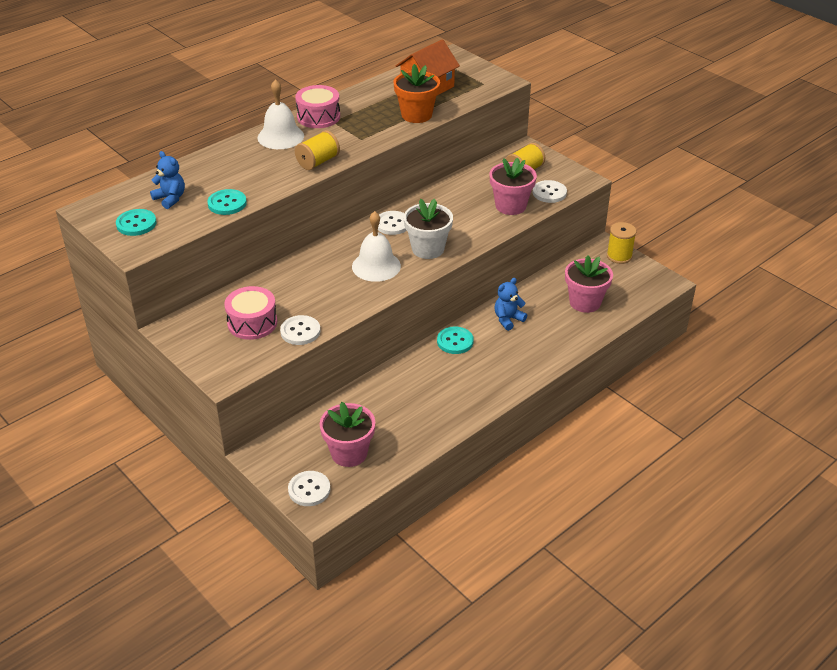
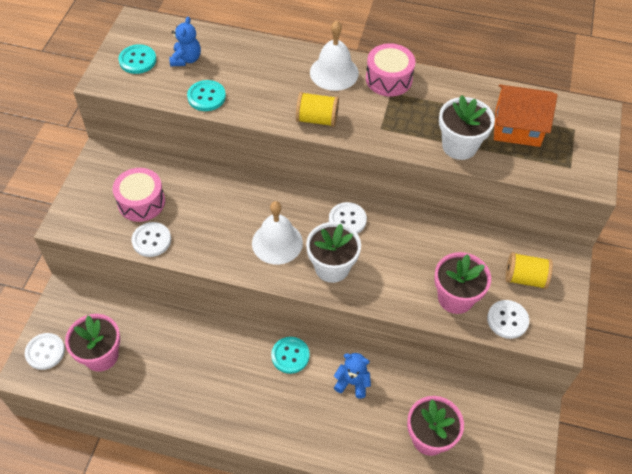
camera: 55 degrees right, 15 degrees up
(416, 115) = (459, 146): orange flower pot -> white flower pot
(619, 256) = (530, 432): yellow spool -> none

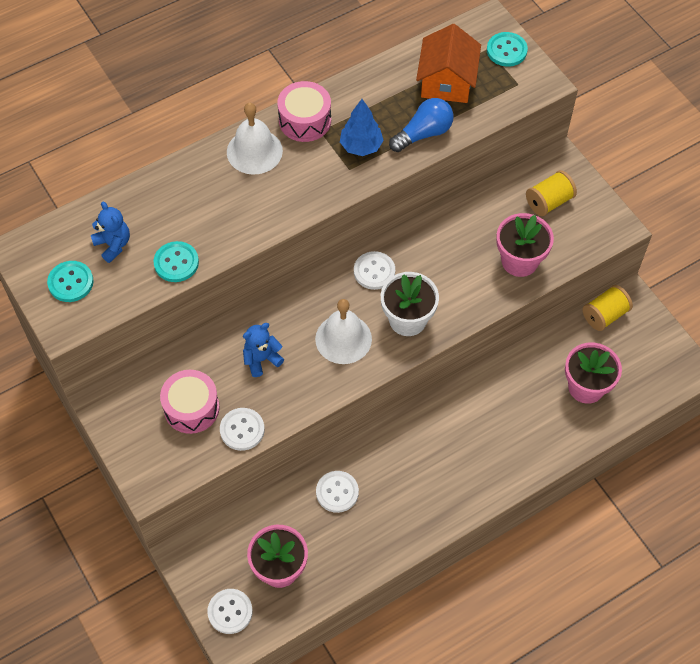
camera: 45 degrees left, 5 degrees up
(290, 355) = (424, 424): turquoise button -> turquoise button (506, 50)
(317, 119) = (291, 204): yellow spool -> yellow spool (604, 315)
(352, 382) = (491, 400): blue teddy bear -> blue teddy bear (261, 359)
(406, 121) = (361, 146): none -> blue tree
(459, 146) = (423, 133): white flower pot -> blue light bulb
(507, 320) = (571, 245): white button -> white button (337, 492)
(517, 127) = (447, 81): orange house -> orange house turned 45 degrees counterclockwise

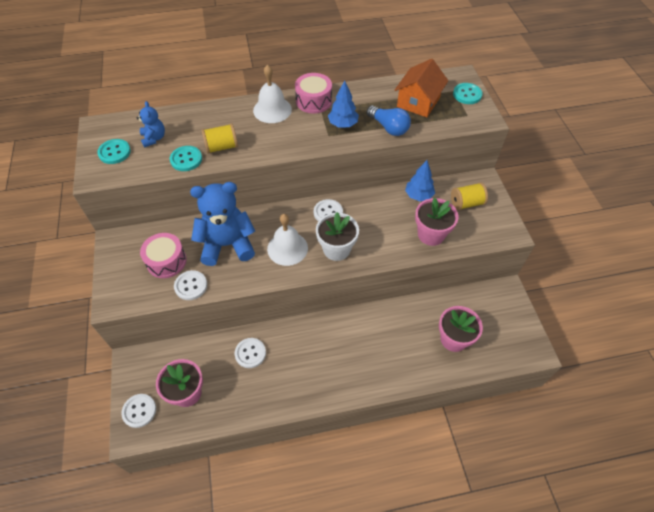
camera: 20 degrees right, 5 degrees down
(261, 359) = (227, 245): blue teddy bear -> blue teddy bear, size x2.04
(423, 133) = (389, 127): blue light bulb -> blue light bulb turned 60 degrees clockwise
(483, 209) = (418, 195): none -> blue tree
(604, 315) = (484, 294): yellow spool -> yellow spool (222, 147)

